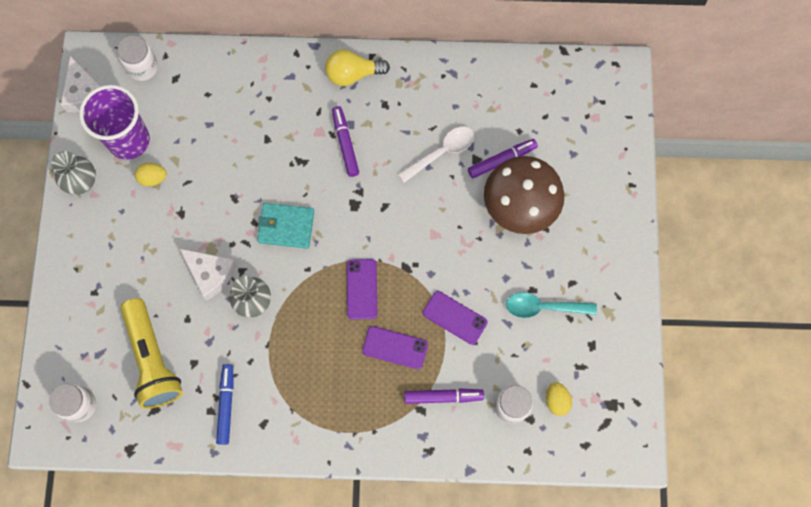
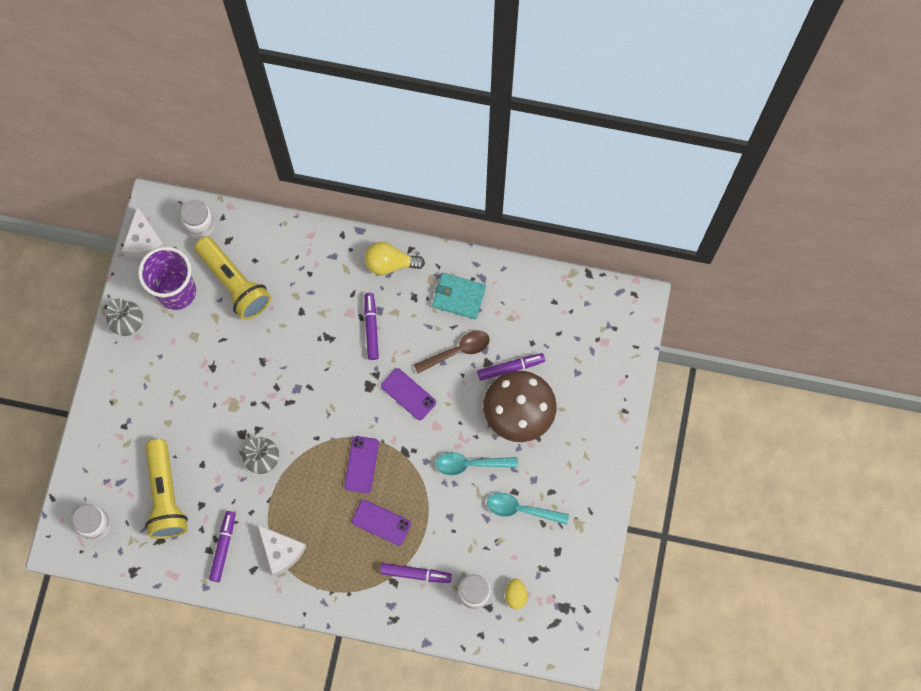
camera: 10 degrees right, 0 degrees up
(153, 178) = (193, 331): yellow egg -> none
(190, 122) = (234, 283): none -> yellow flashlight
(210, 274) = (229, 427): white cheese -> white cheese (281, 551)
(226, 405) = (223, 547): blue marker -> purple marker
(286, 226) = (304, 395): turquoise wallet -> turquoise wallet (458, 296)
(441, 152) = (457, 351): white spoon -> brown spoon
(454, 318) = (439, 505): purple phone -> purple phone (408, 394)
(479, 268) = (470, 464): none -> turquoise spoon

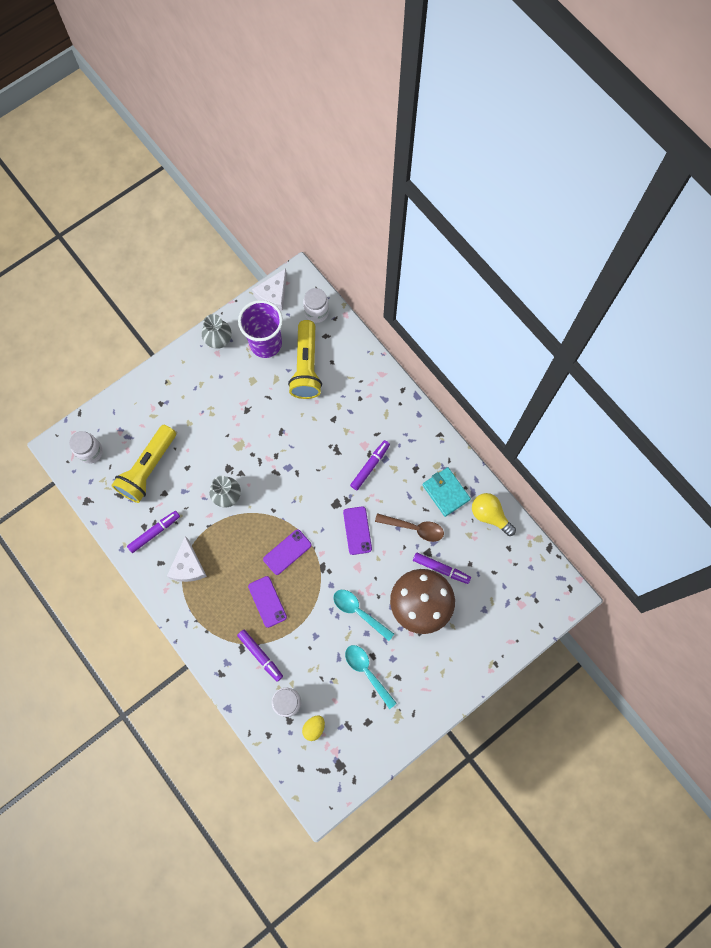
camera: 40 degrees right, 0 degrees up
(390, 263) = (418, 433): yellow light bulb -> yellow light bulb (490, 515)

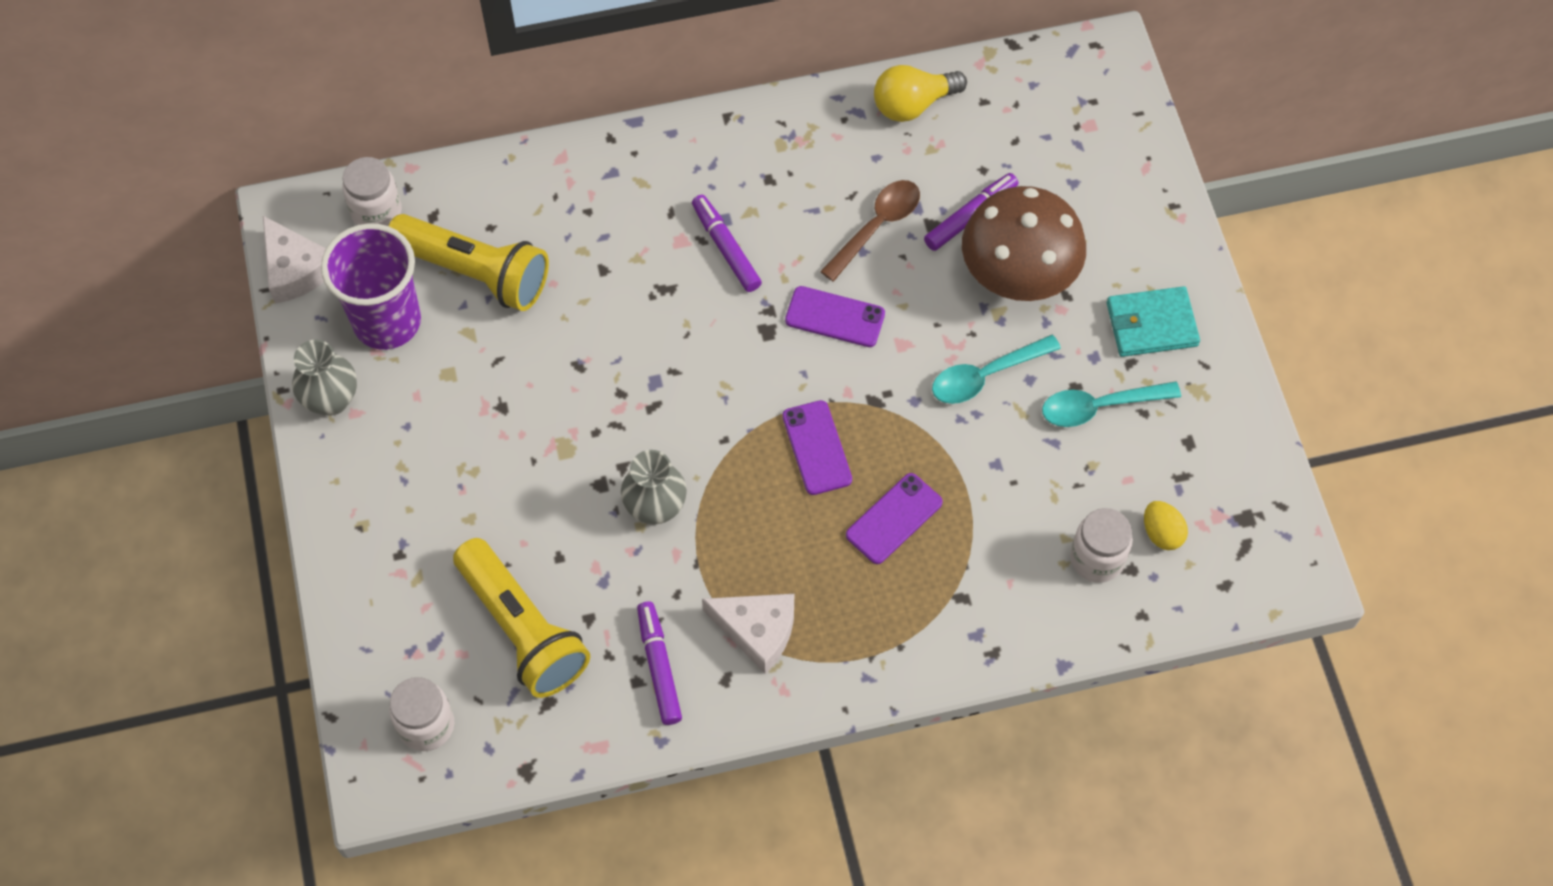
camera: 65 degrees left, 10 degrees down
(260, 655) = (990, 570): purple marker -> none
(267, 601) = (894, 519): purple phone -> purple phone turned 45 degrees counterclockwise
(446, 492) = (837, 151): turquoise wallet -> turquoise wallet (1151, 324)

